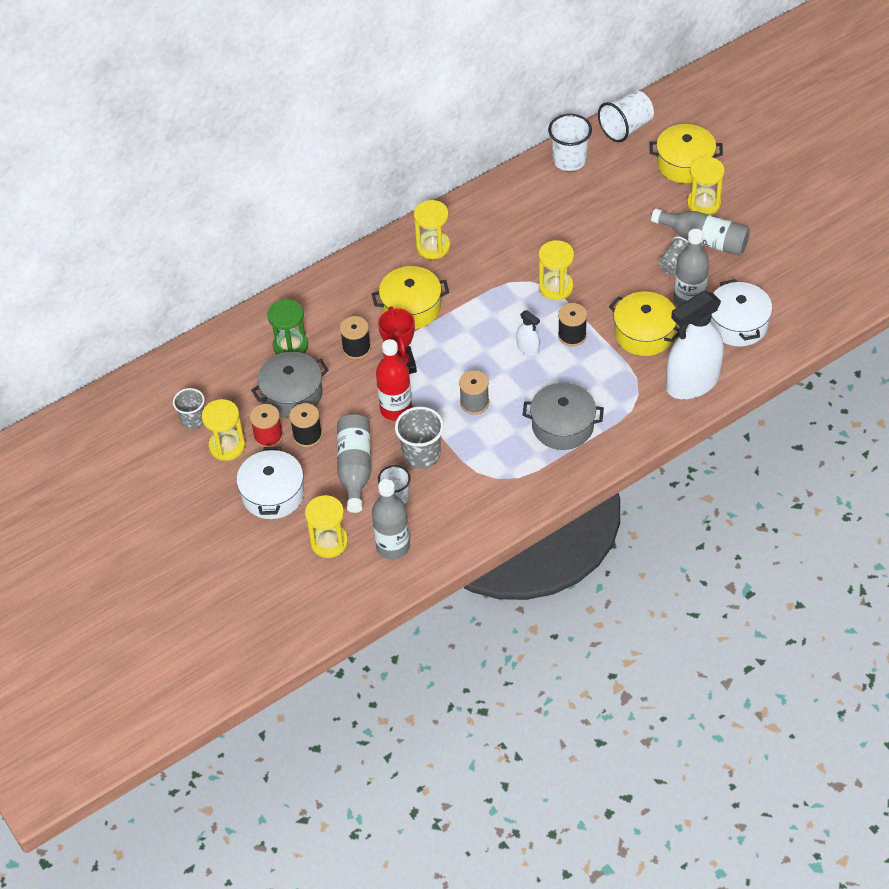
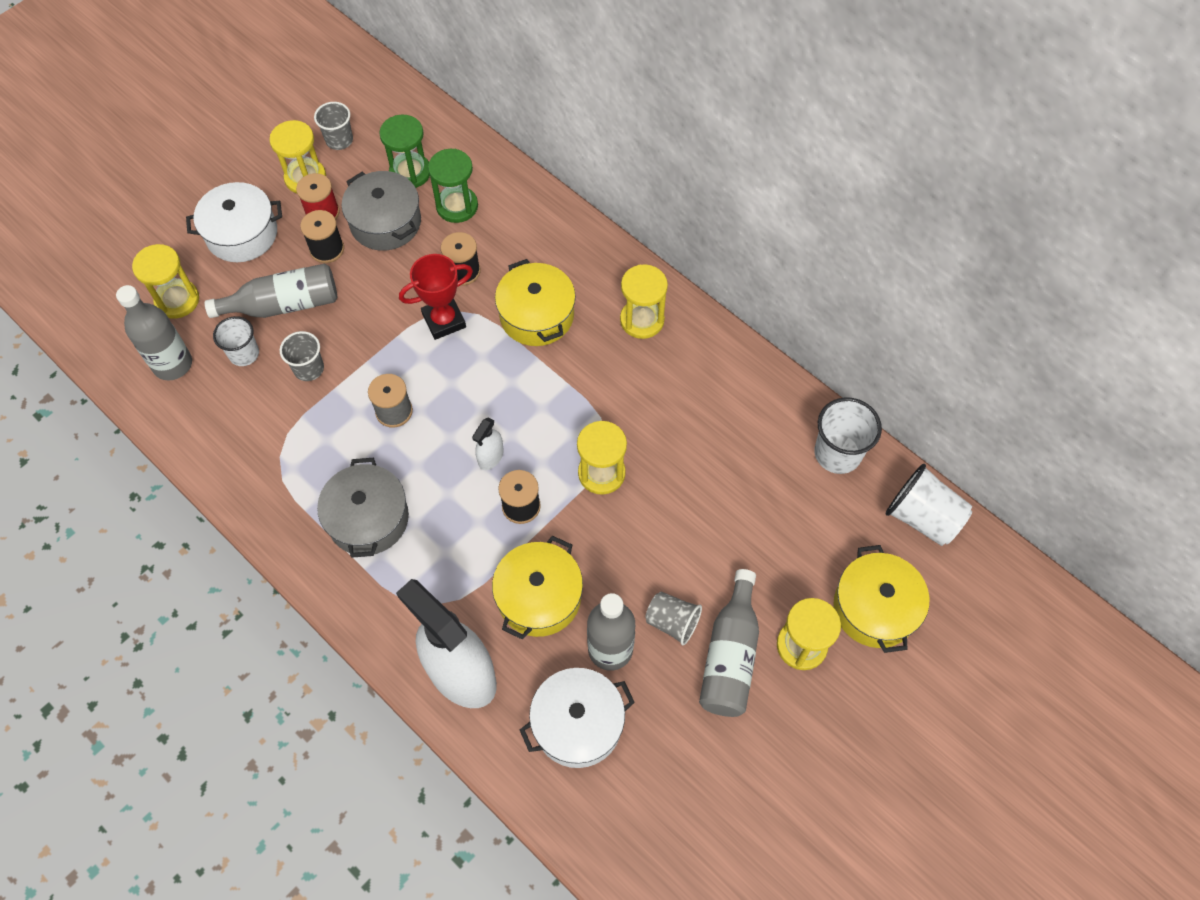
camera: 75 degrees right, 10 degrees up
(245, 373) = (410, 172): none -> green hourglass
(396, 409) = (375, 329): red bottle -> none
(421, 454) = (309, 368): grey cup -> grey cup, size x0.67

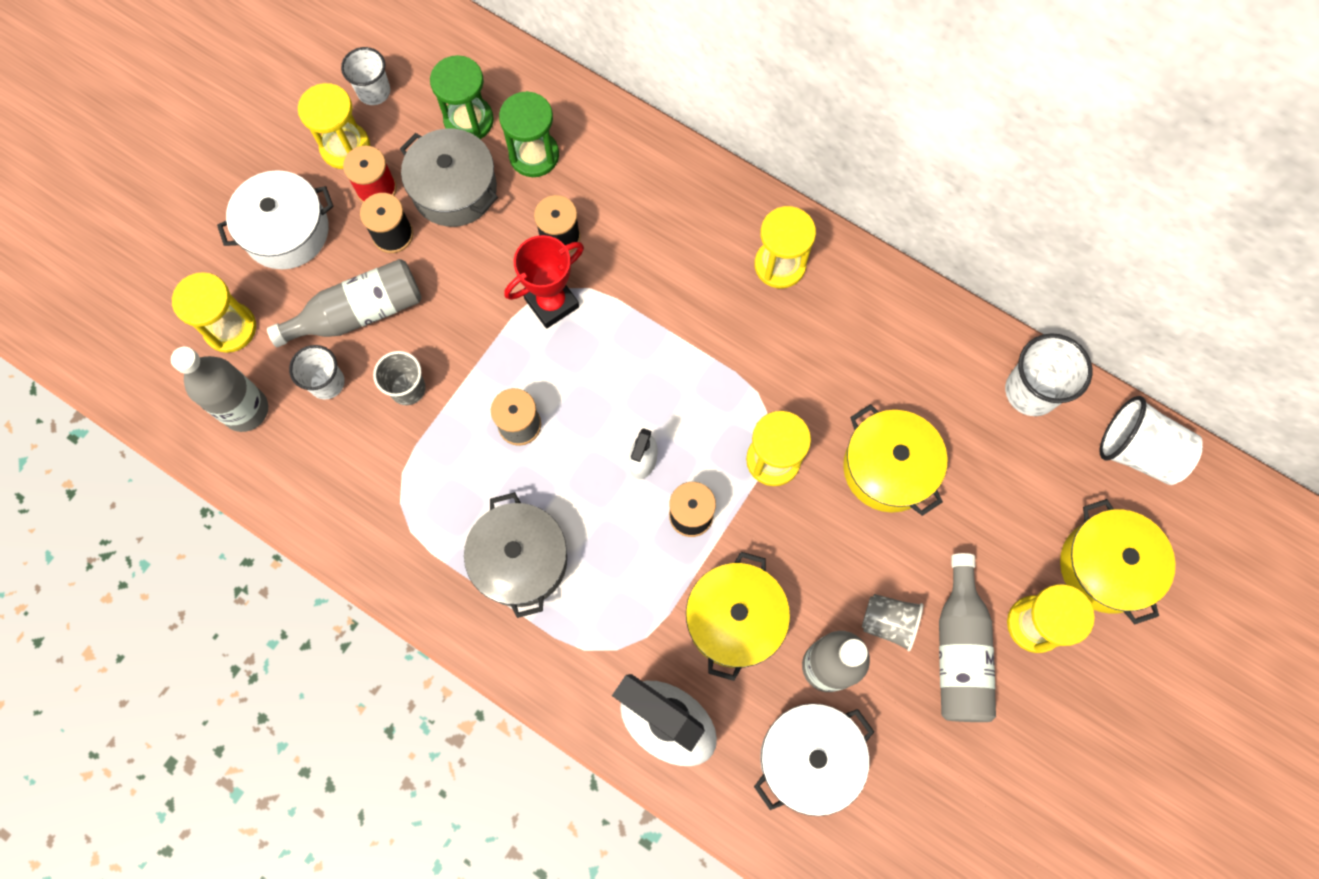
camera: 10 degrees left, 10 degrees up
(339, 140) = (374, 91): grey cup -> white cup
(536, 315) = (657, 279): yellow pot -> yellow pot (888, 468)

